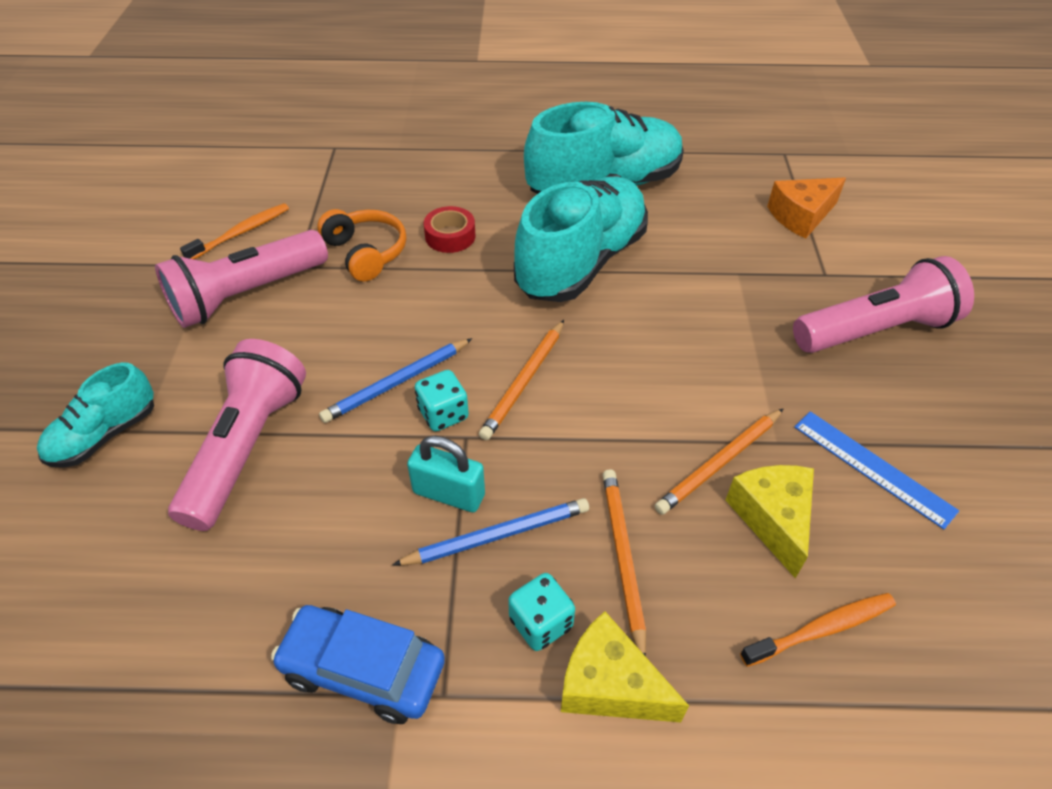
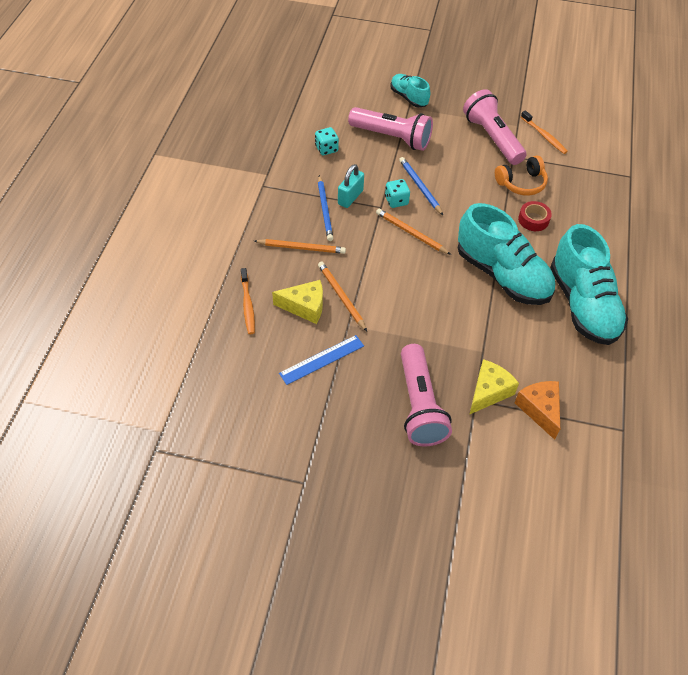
camera: 100 degrees right, 5 degrees up
(363, 670) = (280, 166): blue car -> none
(541, 623) = (281, 216): turquoise dice -> turquoise dice (326, 149)
(610, 685) = (249, 231): yellow cheese -> yellow cheese (488, 392)

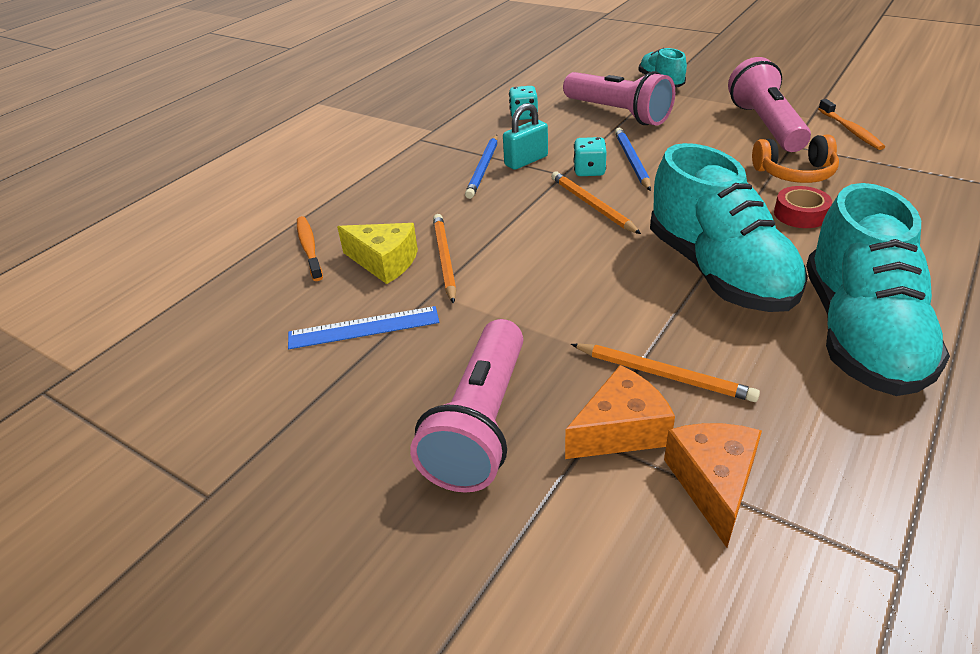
camera: 25 degrees right, 15 degrees down
(247, 305) = (309, 248): orange toothbrush -> orange toothbrush turned 150 degrees clockwise
(301, 248) = (425, 201): orange pencil -> orange pencil (664, 374)
(488, 392) = (620, 430): yellow cheese -> orange cheese

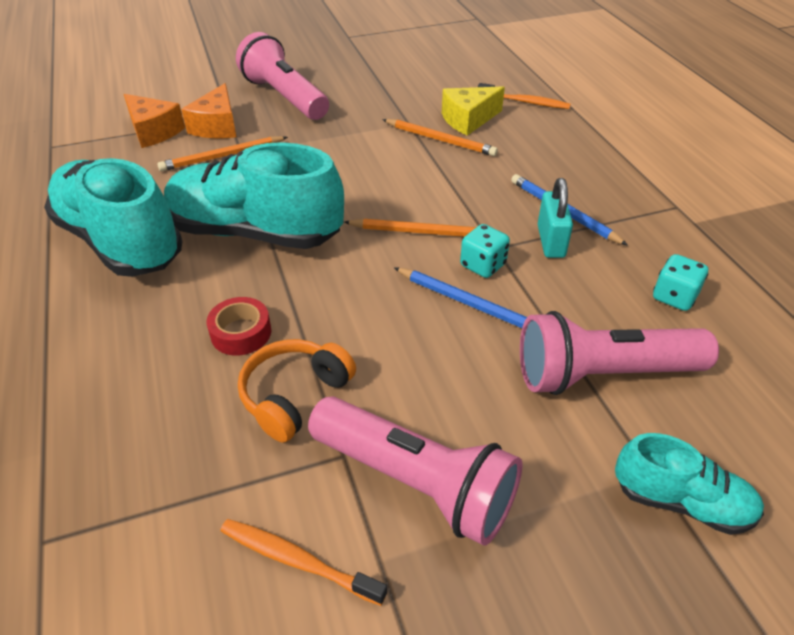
camera: 125 degrees right, 5 degrees up
(363, 327) = (407, 93): blue ruler -> none

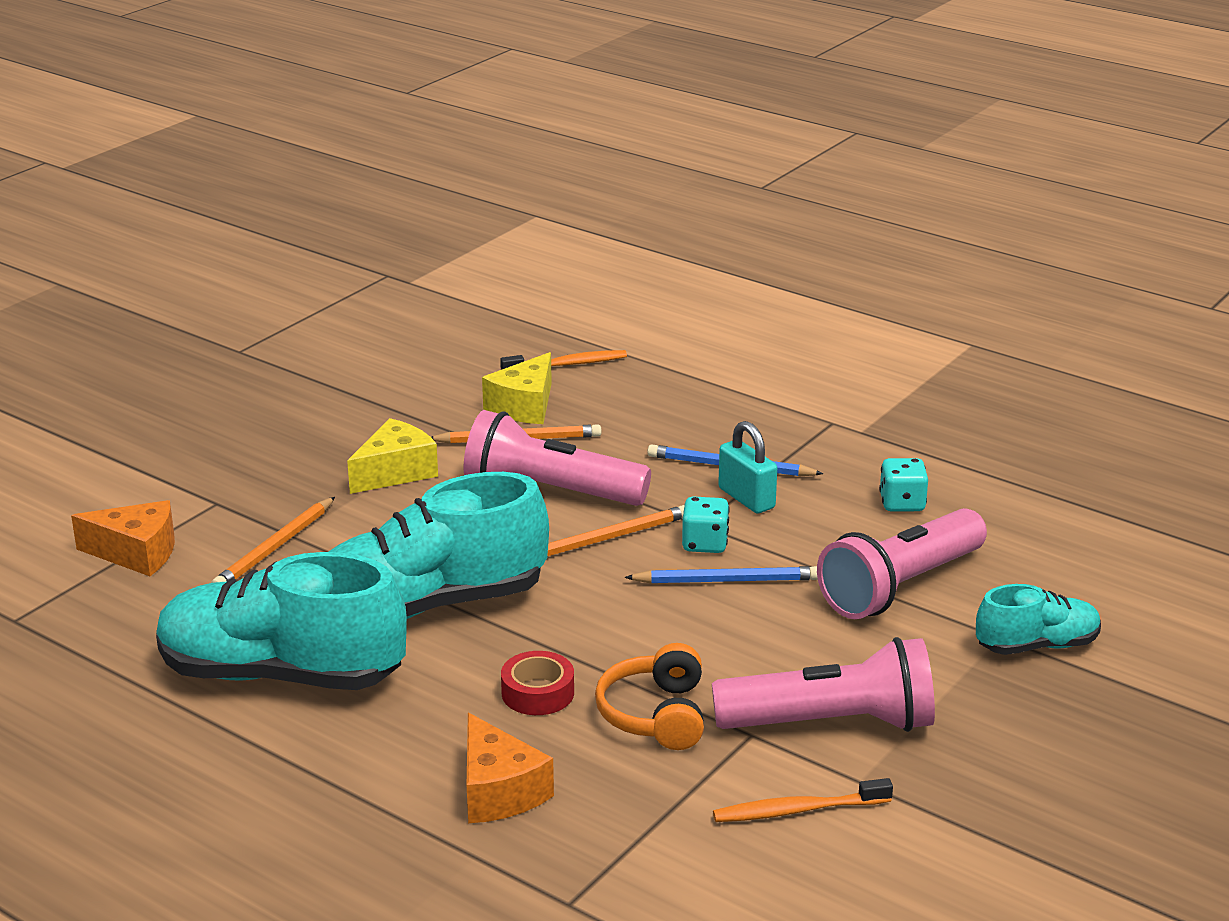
camera: 35 degrees left, 15 degrees down
(217, 126) = (216, 518): orange cheese -> orange cheese (498, 791)
(284, 97) = (258, 454): pink flashlight -> pink flashlight (549, 491)
(343, 134) = (395, 472): none -> yellow cheese

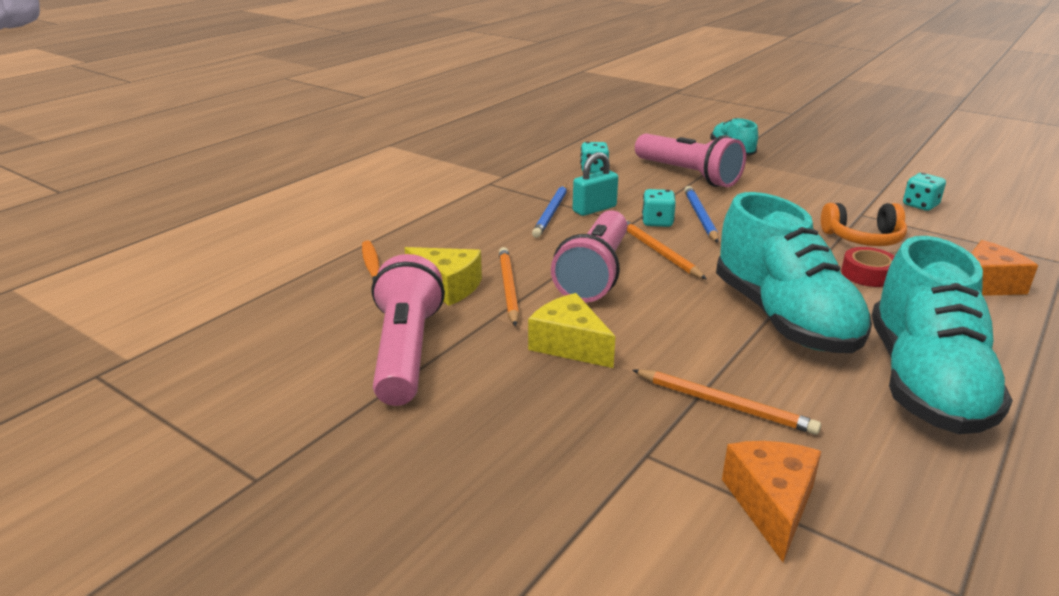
camera: 90 degrees left, 0 degrees up
(797, 810) = (920, 205): orange toothbrush -> turquoise dice
(832, 723) = (835, 195): pink flashlight -> pink flashlight (406, 351)

